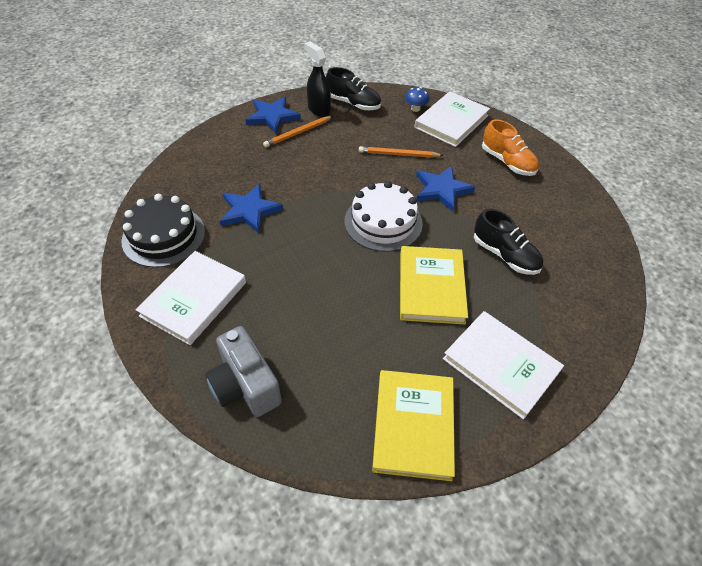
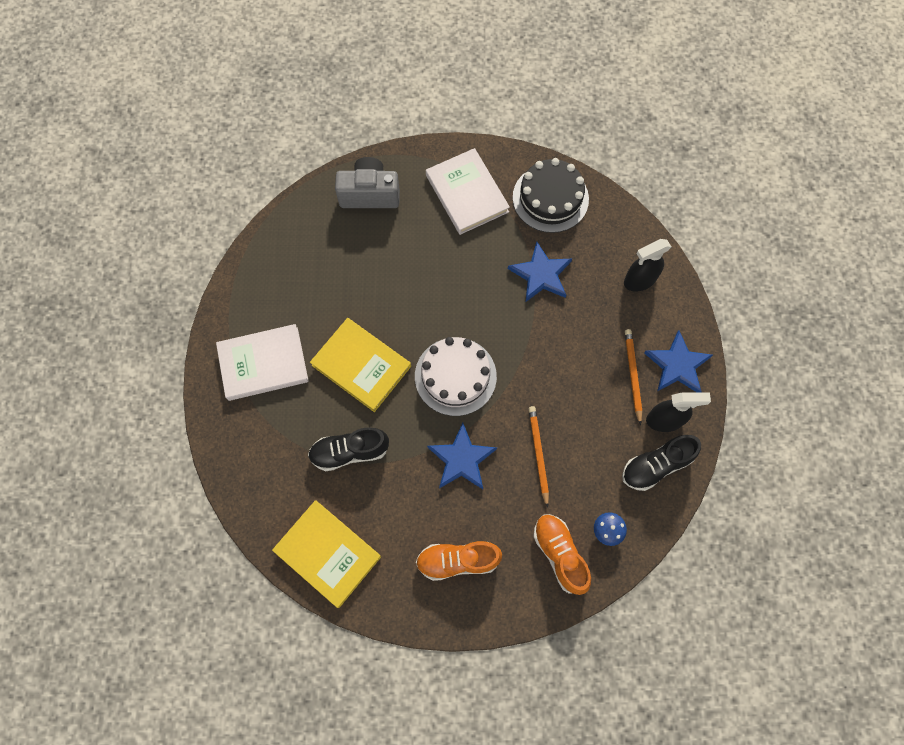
camera: 125 degrees right, 20 degrees up
(215, 155) = (639, 280): none -> black spray bottle
(398, 154) = (538, 454): orange pencil -> orange pencil turned 45 degrees counterclockwise
(413, 425) = (268, 275): yellow book -> yellow book (328, 553)
(451, 121) = (560, 554): white book -> orange shoe

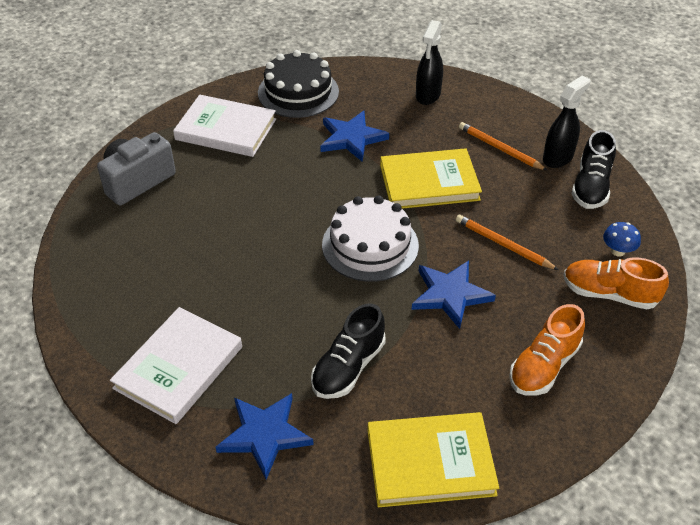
camera: 45 degrees left, 25 degrees down
(361, 365) = (278, 298): yellow book -> yellow book (429, 182)
(677, 365) = (520, 122): blue star -> blue star (264, 435)

